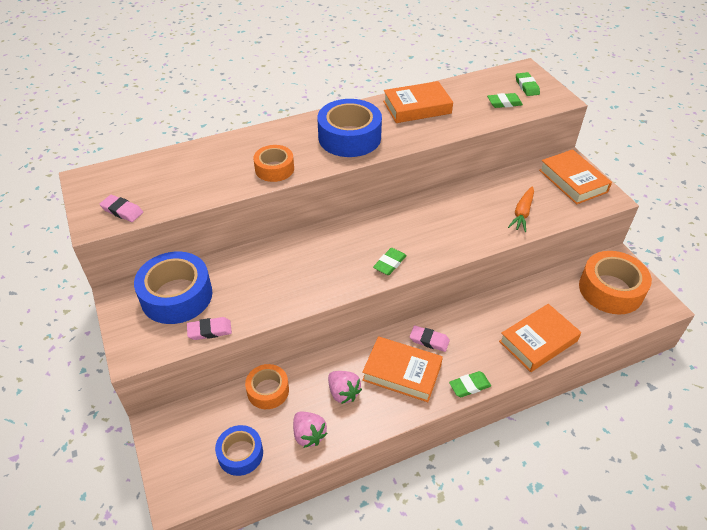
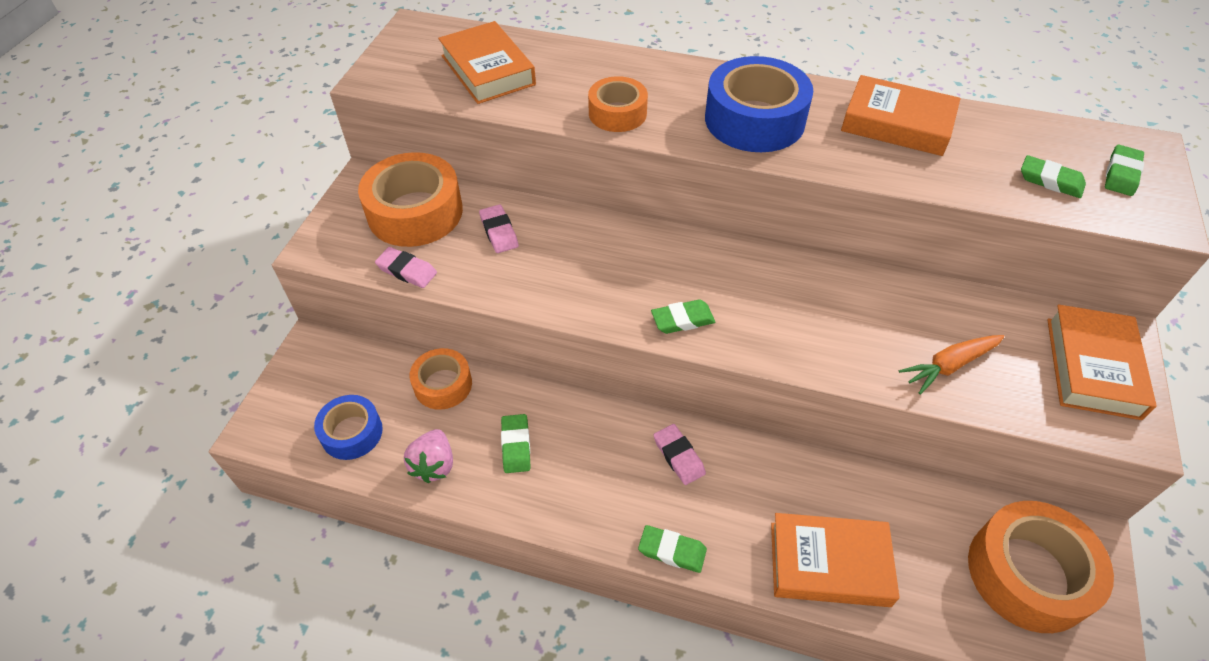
camera: 40 degrees right, 5 degrees up
(122, 211) = (411, 79): pink eraser -> pink eraser (499, 232)
(176, 296) = (415, 212): blue tape -> orange tape
(343, 393) = (516, 445): pink strawberry -> green eraser
(402, 372) = (605, 471): orange book -> orange book (488, 70)

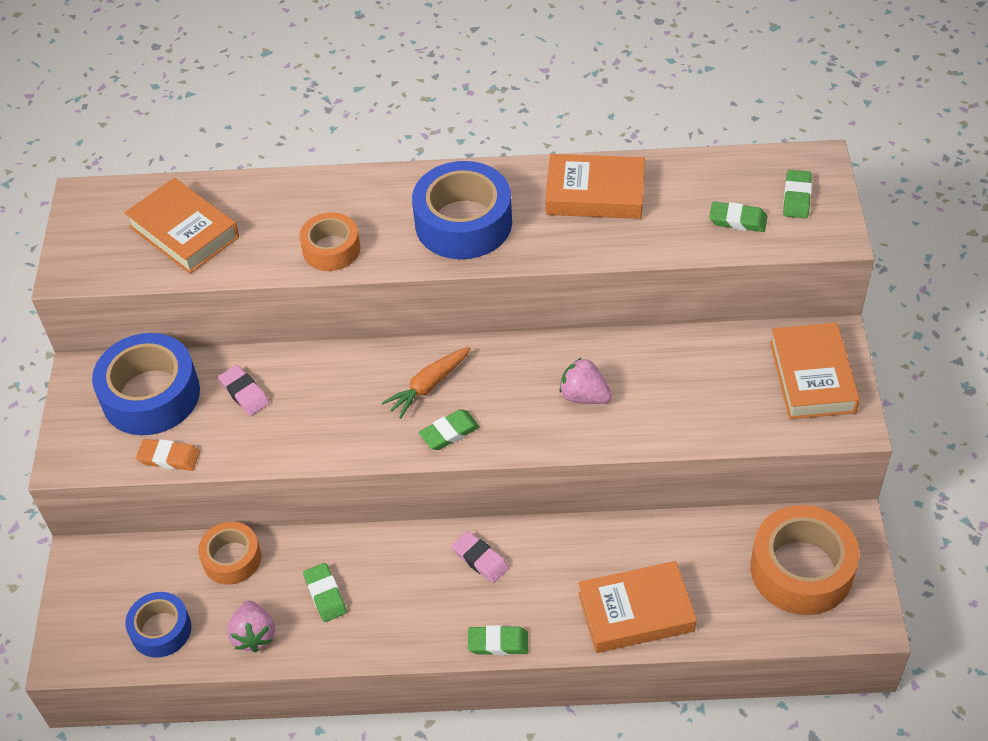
camera: 15 degrees left, 0 degrees up
(407, 270) = (169, 457): pink eraser -> orange eraser
(415, 212) = (151, 395): orange tape -> blue tape
(832, 321) = (584, 396): none -> pink strawberry
(949, 366) = (693, 409): orange carrot -> orange carrot (428, 386)

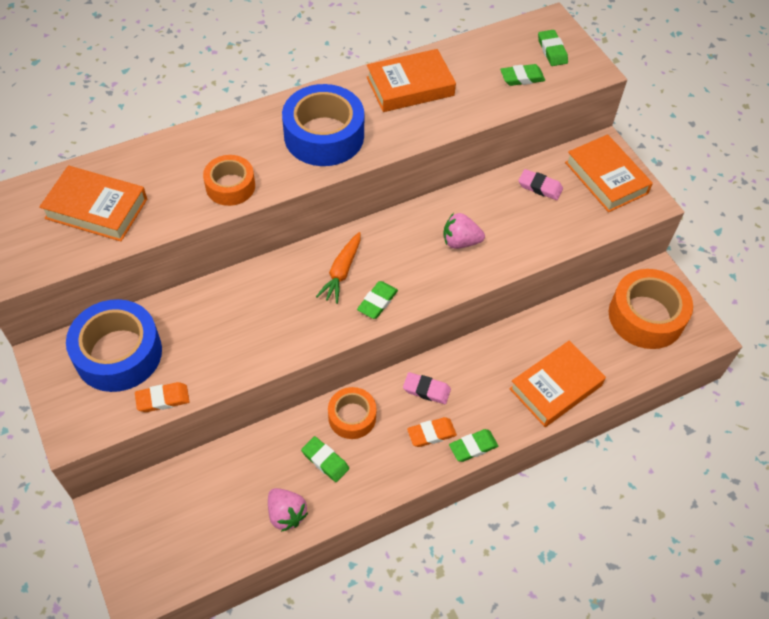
camera: 30 degrees left, 5 degrees up
(161, 630) = (208, 540): blue tape -> none
(232, 558) = (236, 461): orange tape -> orange tape (352, 417)
(244, 393) = (197, 325): pink eraser -> pink eraser (540, 187)
(458, 610) = (431, 434): none -> orange eraser

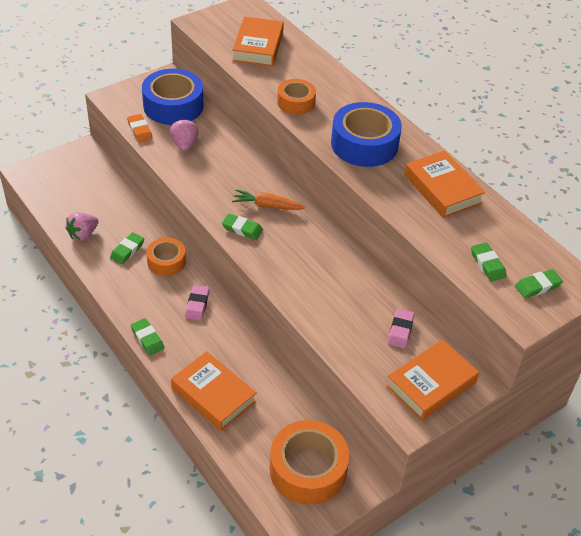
camera: 80 degrees right, 10 degrees down
(431, 434) = (157, 311): orange eraser -> none
(460, 242) = (317, 276): pink strawberry -> pink strawberry (184, 145)

